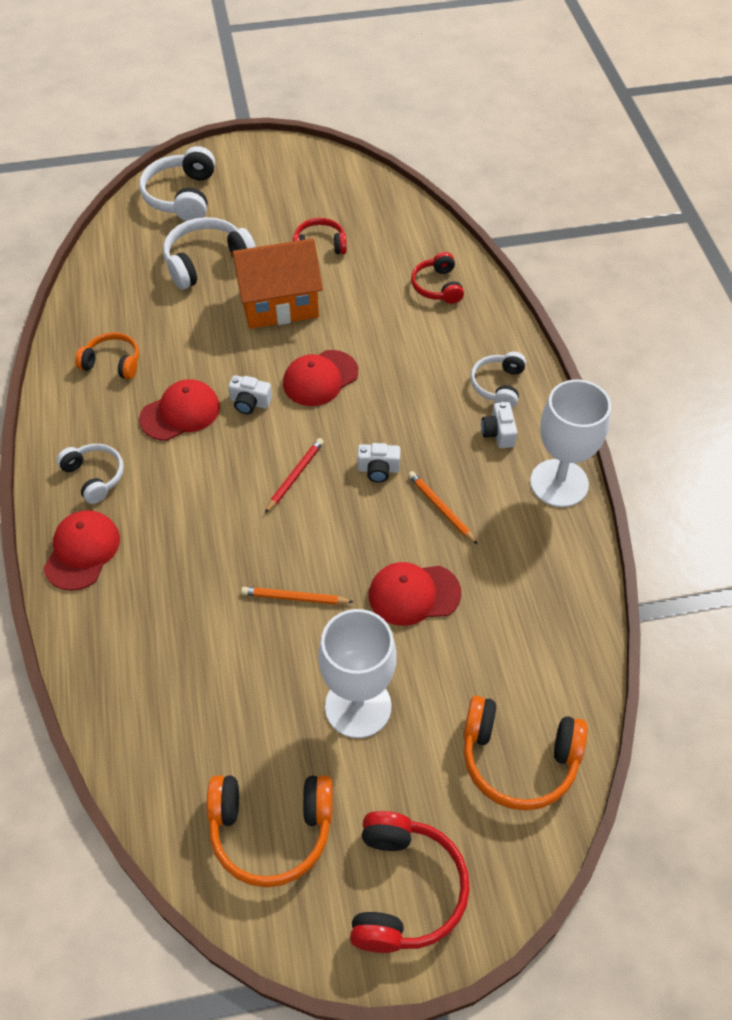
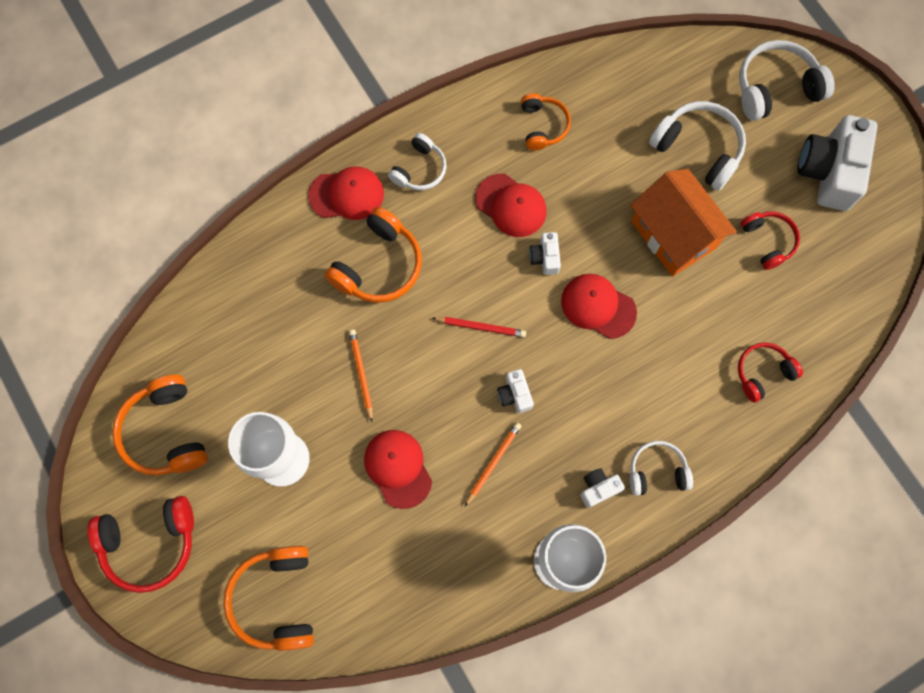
camera: 70 degrees right, 20 degrees up
(180, 546) = (378, 265): none -> orange headphones
(278, 190) = (829, 172): none -> white camera

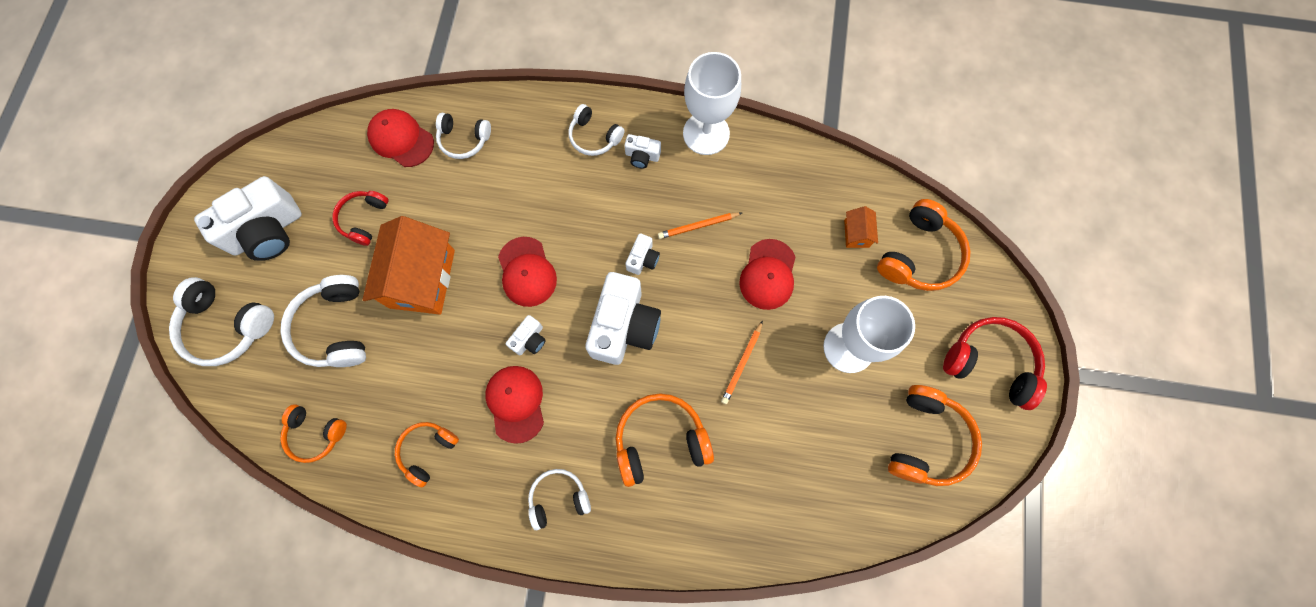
camera: 140 degrees left, 0 degrees up
(346, 194) = (636, 527): red cap -> red cap (401, 139)
(348, 573) = (856, 233): none -> orange house
(481, 327) = (624, 326): red pencil -> white camera
(632, 75) = (315, 433): none -> orange headphones
(763, 373) = (464, 139): red headphones -> white headphones

